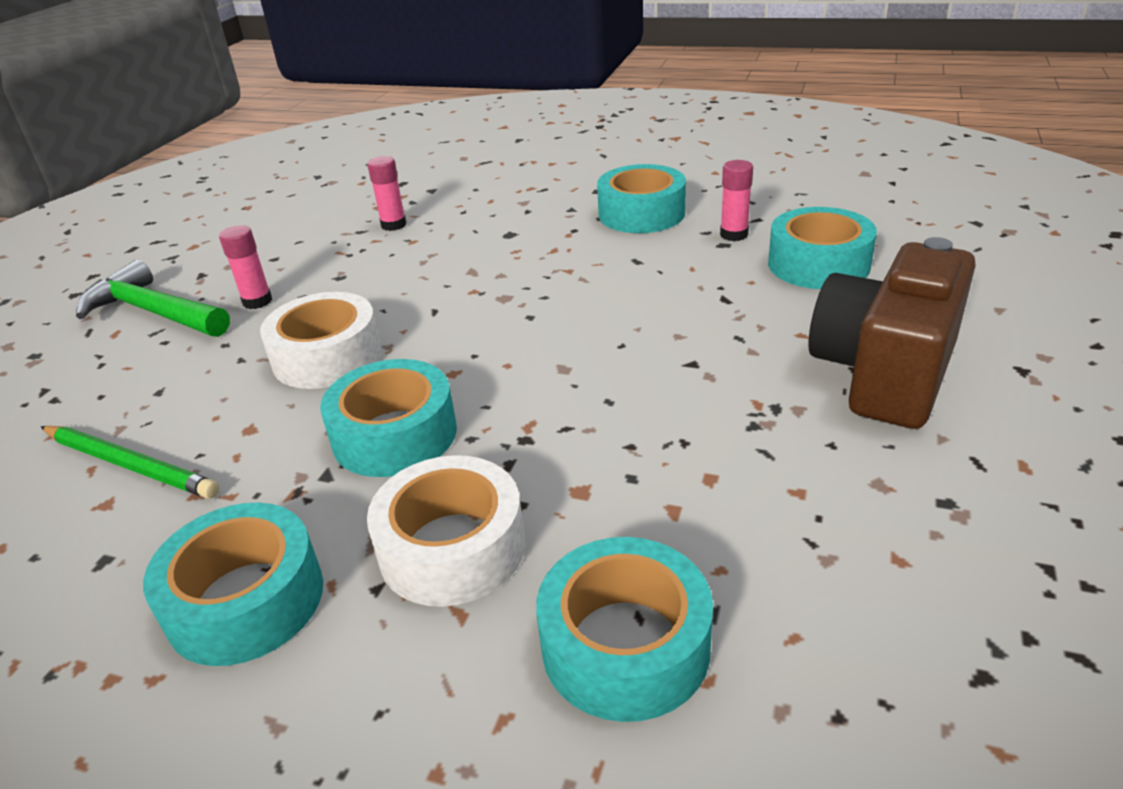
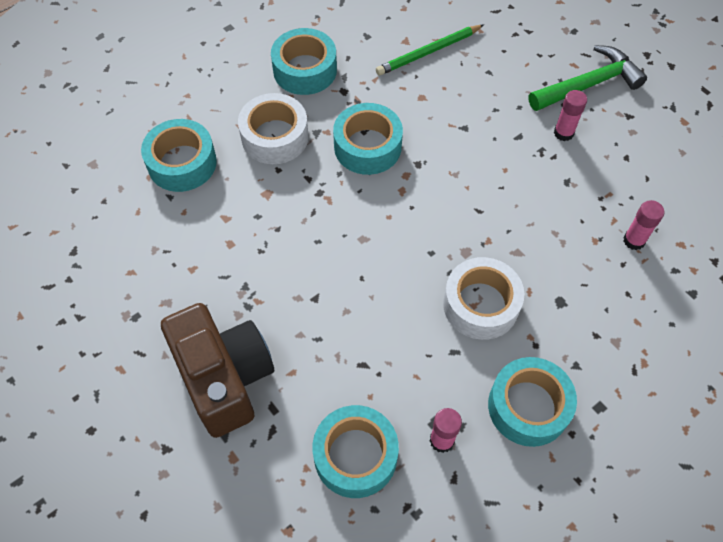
camera: 120 degrees right, 25 degrees up
(327, 356) = (466, 145): white tape -> white tape (480, 304)

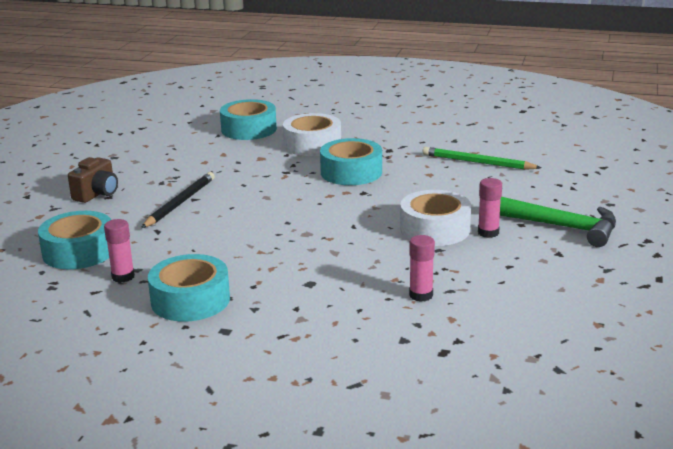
camera: 55 degrees right, 35 degrees down
(225, 378) = (97, 194): brown camera -> brown camera, size x0.53
(305, 70) = (386, 134): turquoise tape -> none
(314, 315) = (179, 203): none -> black pencil
(480, 304) = (264, 253): white tape -> white tape (435, 229)

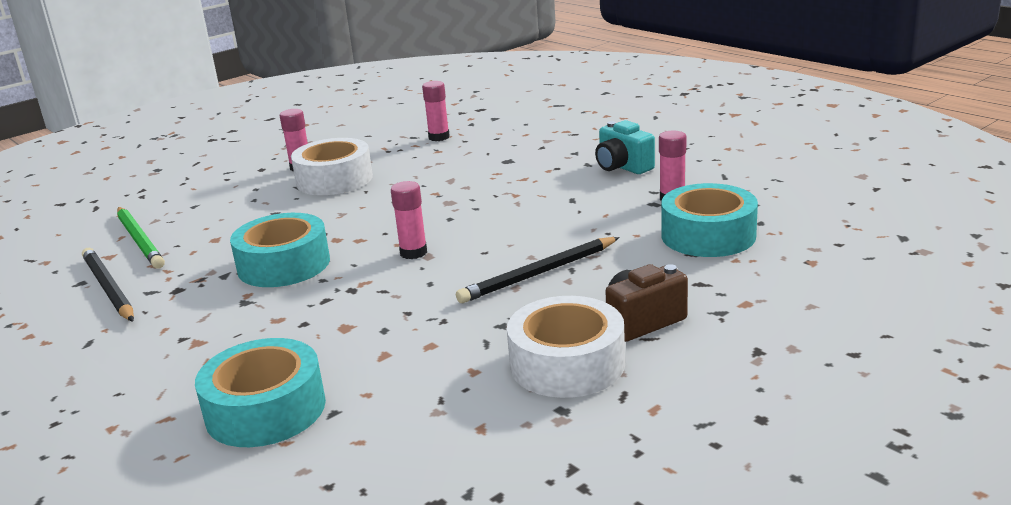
camera: 145 degrees left, 0 degrees up
(190, 300) = (622, 167): turquoise tape -> turquoise camera
(278, 196) = (413, 253): none -> pink glue stick
(312, 145) = (241, 332): white tape -> white tape (567, 364)
(429, 141) = (108, 288): none -> black pencil
(560, 226) = (239, 160): green hammer -> none

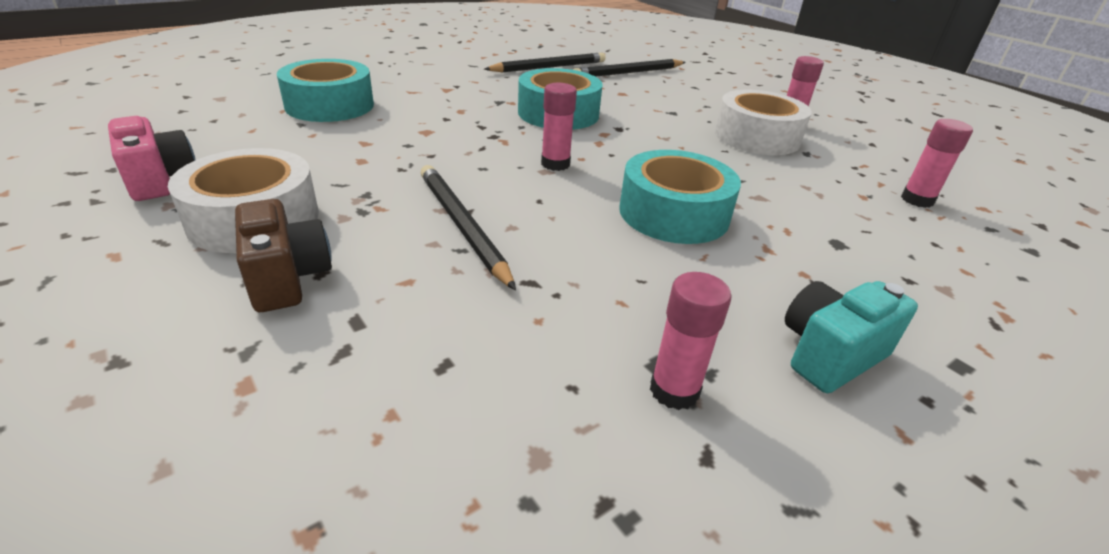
camera: 90 degrees right, 10 degrees up
(140, 240) = (629, 73): green pencil -> black pencil
(514, 447) = (160, 180): none -> pink camera
(708, 235) = (499, 401): turquoise tape -> turquoise tape (673, 213)

